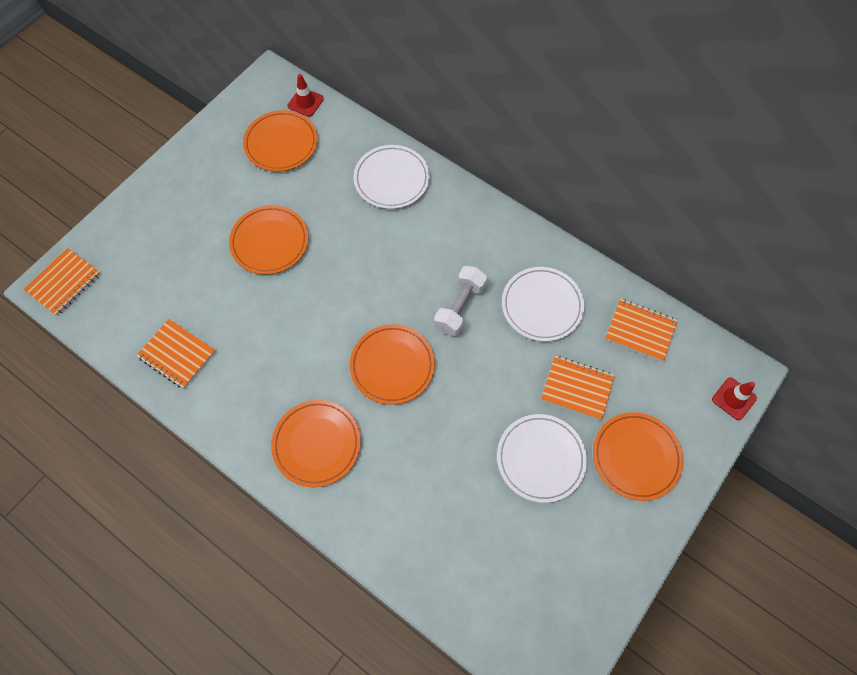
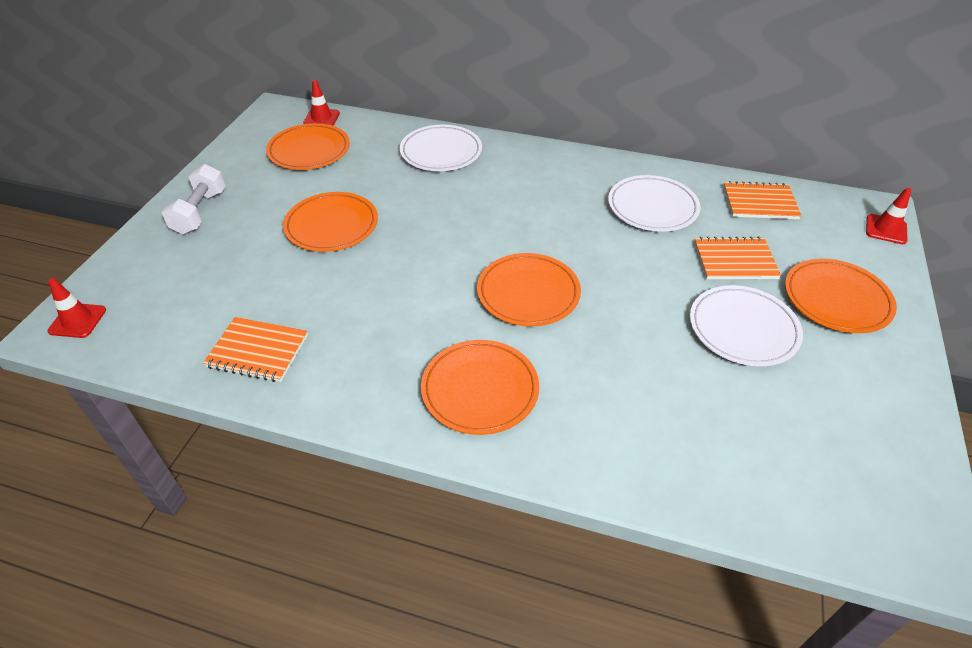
camera: 20 degrees left, 20 degrees down
(63, 282) = (77, 320): orange notebook -> red traffic cone
(460, 307) = (571, 228): white dumbbell -> white dumbbell (200, 212)

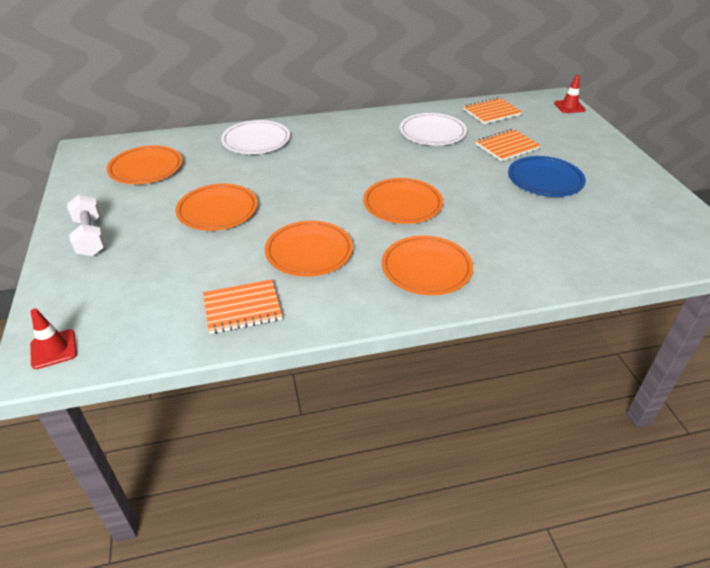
camera: 30 degrees left, 5 degrees down
(321, 118) = (134, 144): red traffic cone -> none
(743, 329) = (545, 180): white plate -> blue plate
(836, 299) = (577, 149): orange plate -> orange plate (309, 252)

